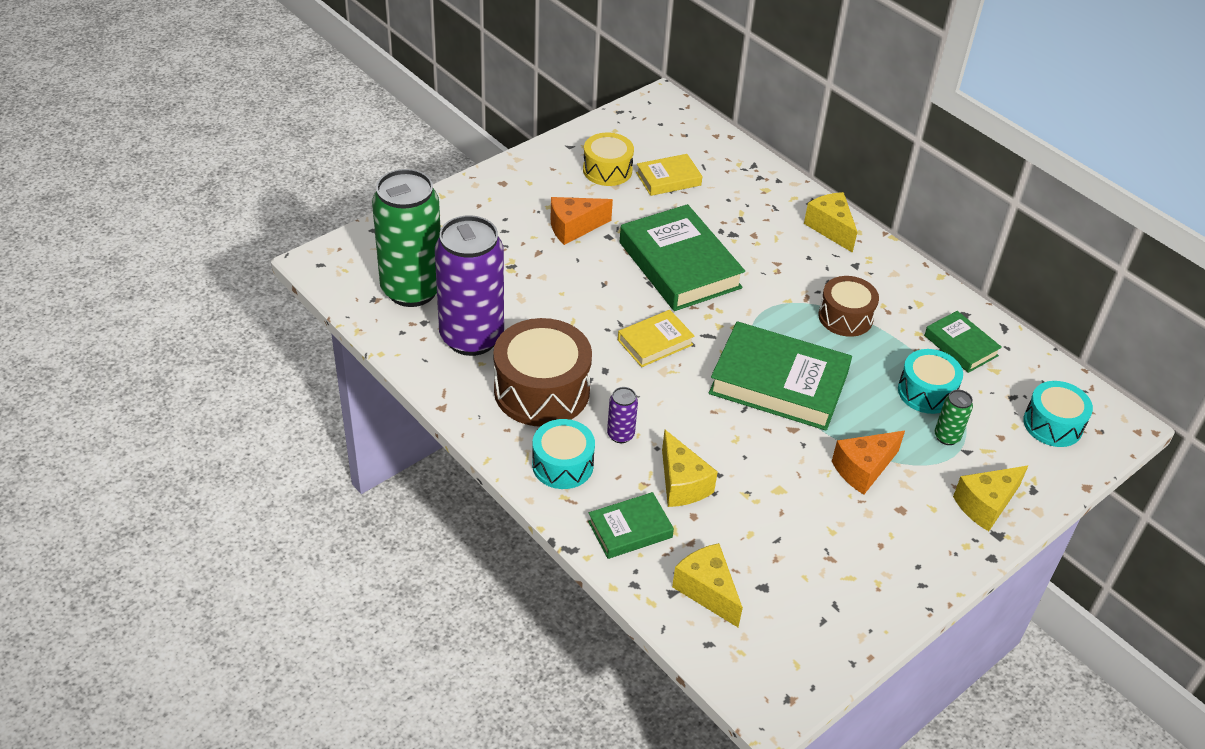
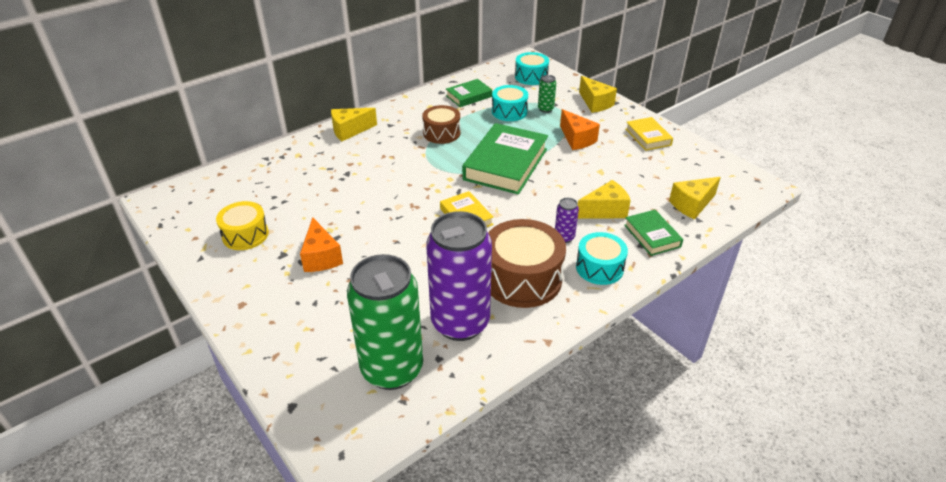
camera: 85 degrees left, 5 degrees down
(668, 179) = (269, 201): yellow book -> yellow book (648, 137)
(679, 265) = (379, 200): green book -> none

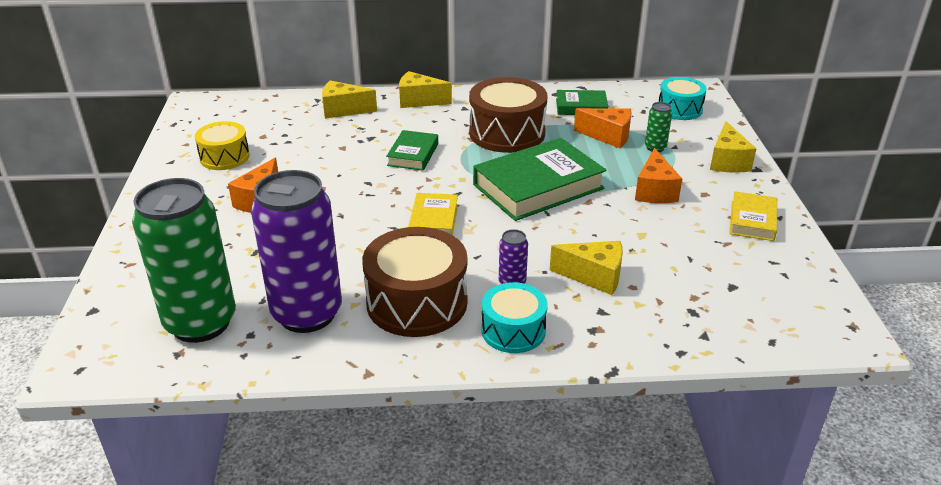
camera: 35 degrees right, 5 degrees down
(441, 133) = (507, 133): brown drum -> brown drum, size x1.64
(509, 111) = (608, 136): turquoise drum -> orange cheese
(652, 236) = (619, 326): green book -> green book (413, 154)
(692, 205) = (716, 316): yellow cheese -> yellow cheese (343, 110)

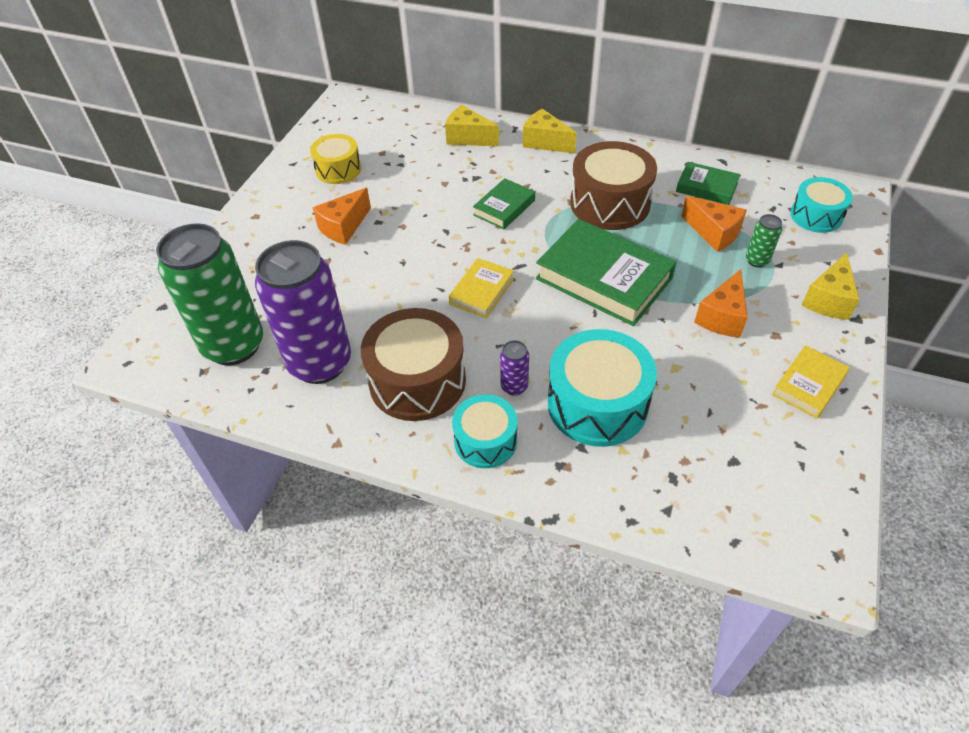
camera: 25 degrees right, 15 degrees up
(538, 186) = (604, 278): green book -> green book turned 45 degrees clockwise
(594, 277) = (597, 404): yellow cheese -> turquoise drum

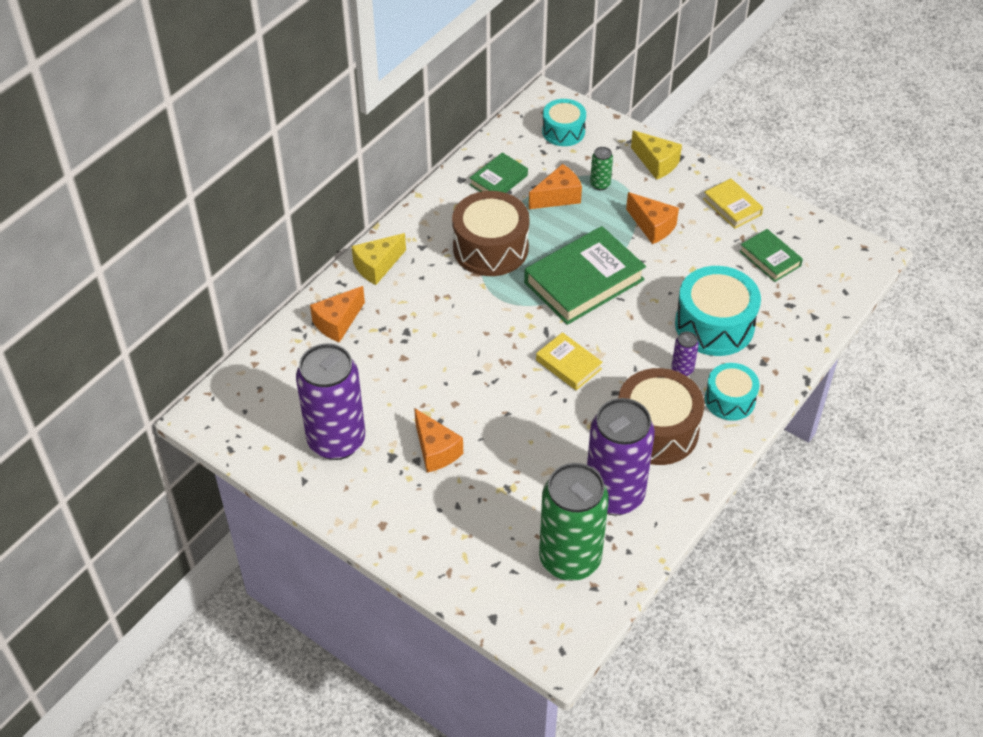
camera: 75 degrees left, 0 degrees up
(338, 169) = (336, 441): yellow drum -> purple can
(468, 138) = (337, 322): yellow cheese -> orange cheese
(504, 208) = (463, 322): green book -> green book (770, 258)

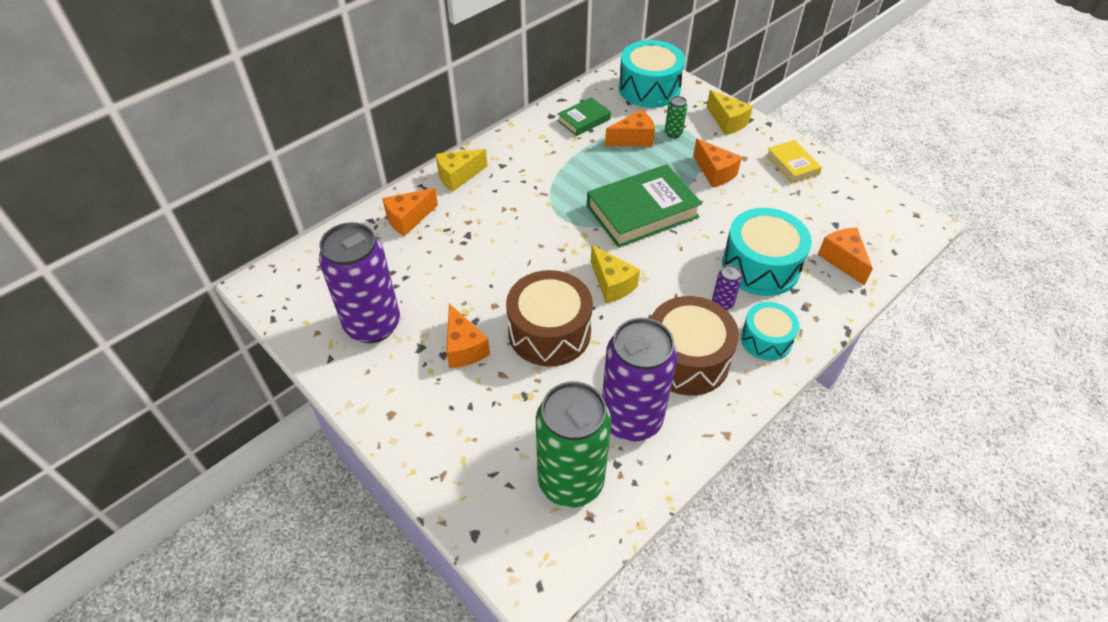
camera: 10 degrees right, 0 degrees up
(490, 248) = (563, 173): brown drum -> brown drum (549, 332)
(563, 131) = (649, 88): turquoise drum -> turquoise drum, size x1.64
(568, 364) = (612, 284): yellow book -> yellow cheese
(770, 258) = (822, 213): green book -> none
(795, 307) = (842, 260): none -> orange cheese

